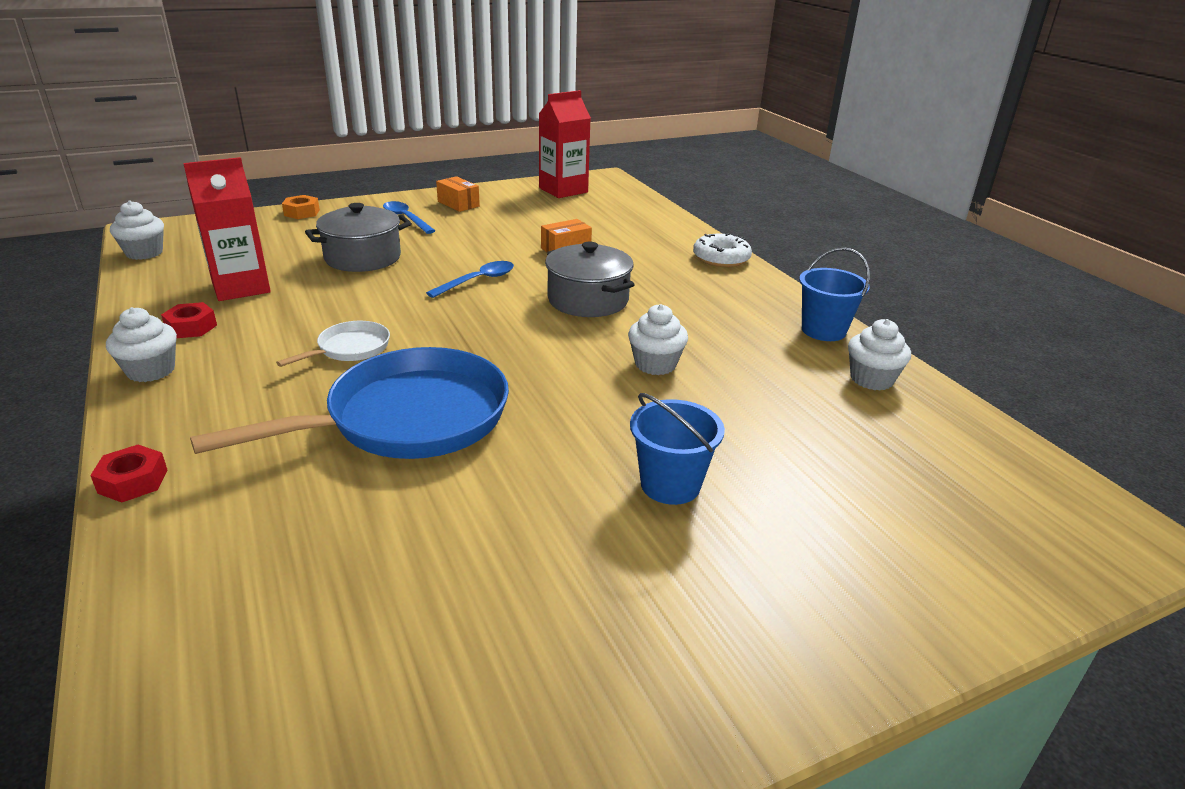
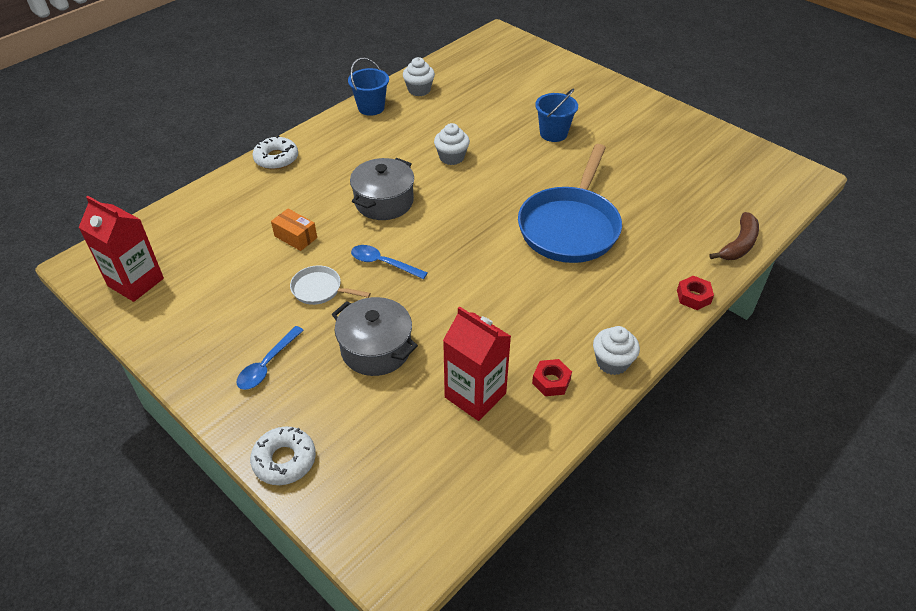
camera: 110 degrees left, 15 degrees up
(144, 253) = (452, 523): white cupcake -> none
(145, 603) = (739, 245): none -> brown banana
(302, 212) = (284, 460): orange nut -> white donut
(350, 349) = (520, 283): white pan -> white pan (320, 289)
(407, 419) = (570, 226): blue pan -> blue pan turned 105 degrees counterclockwise
(458, 204) = (207, 344): orange box -> none

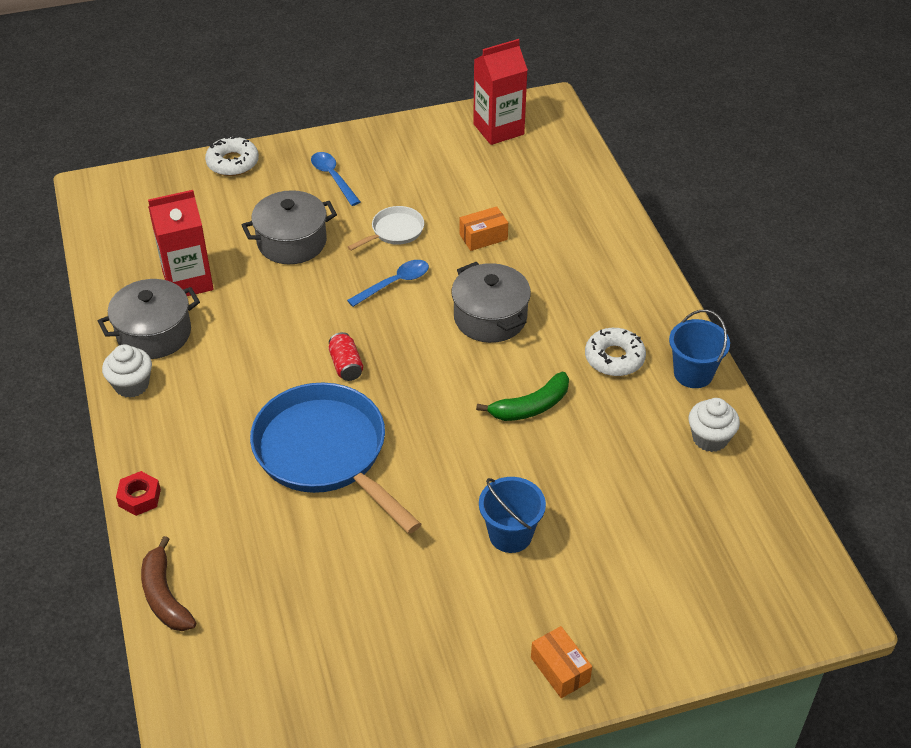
camera: 120 degrees right, 0 degrees up
(276, 158) = (633, 260): white donut -> white donut (614, 358)
(451, 157) = (531, 407): white cupcake -> green banana
(487, 251) = (346, 365): none -> red can
(551, 381) = (154, 333): red nut -> grey pot
(614, 94) = (560, 669): none -> orange box

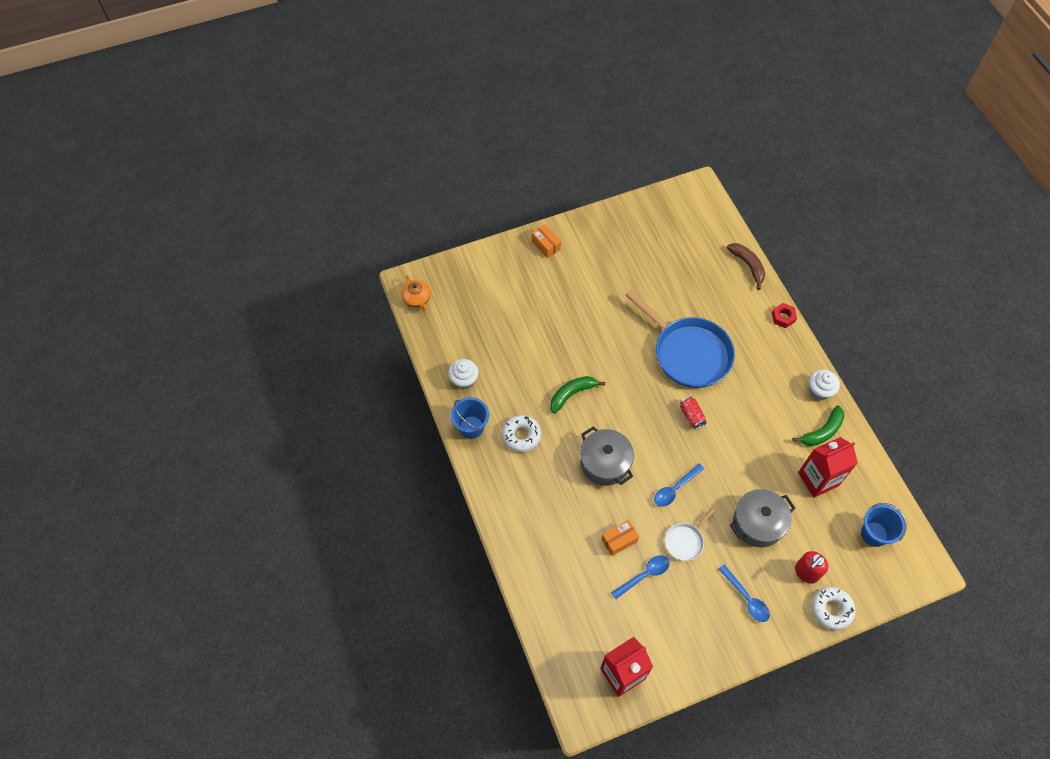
camera: 175 degrees right, 15 degrees up
(154, 333) = (822, 431): grey pot -> green banana
(248, 194) = (806, 572): none -> red soap dispenser
(456, 204) = (644, 575): none -> blue spoon
(510, 535) = (576, 311): blue bucket -> blue bucket (874, 534)
(812, 579) = (417, 298): none -> orange teapot

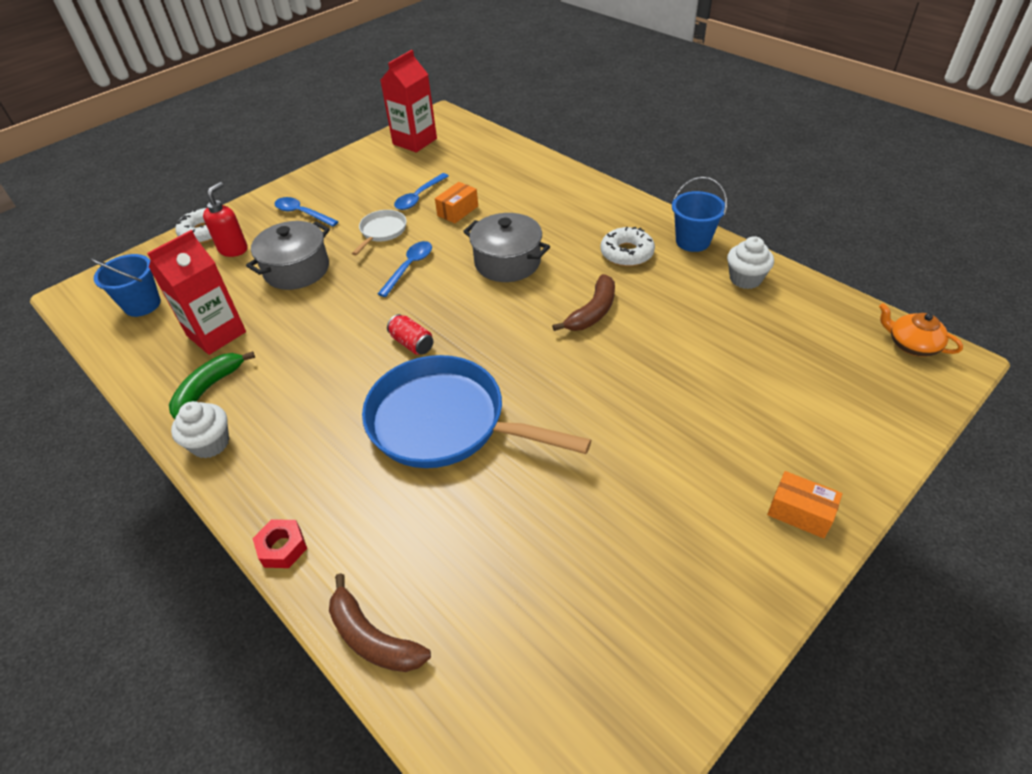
camera: 160 degrees right, 15 degrees down
(572, 394) = (592, 312): green banana -> brown banana

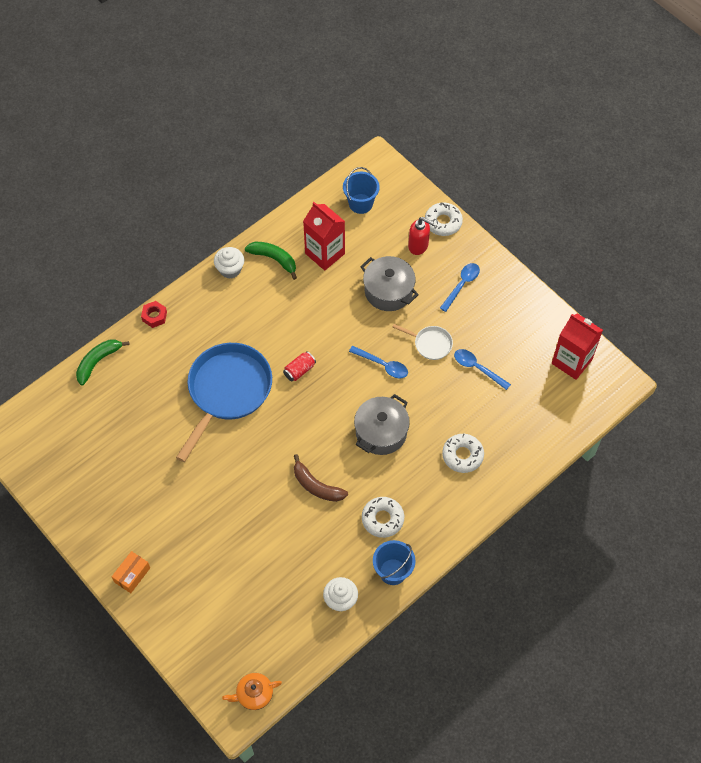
camera: 90 degrees right, 15 degrees up
(372, 638) = (98, 362): brown banana -> green banana
(458, 211) = (454, 398): orange box -> none
(532, 201) = (462, 455): none -> white donut
(912, 345) = (254, 694): orange teapot -> orange teapot turned 150 degrees counterclockwise

